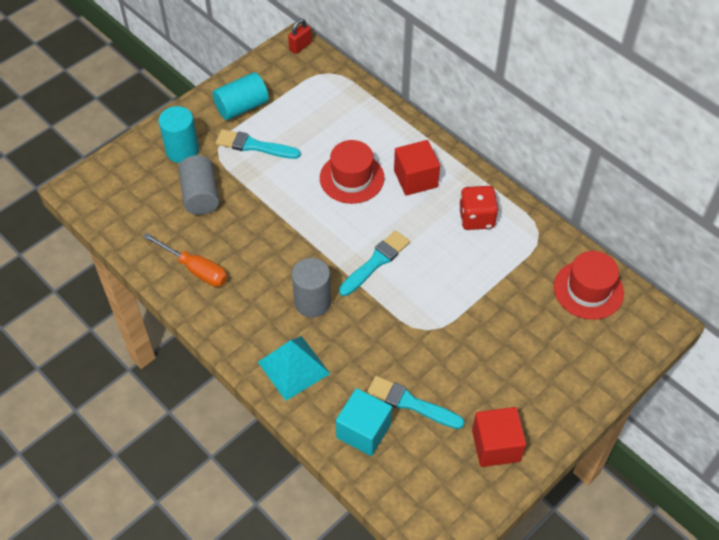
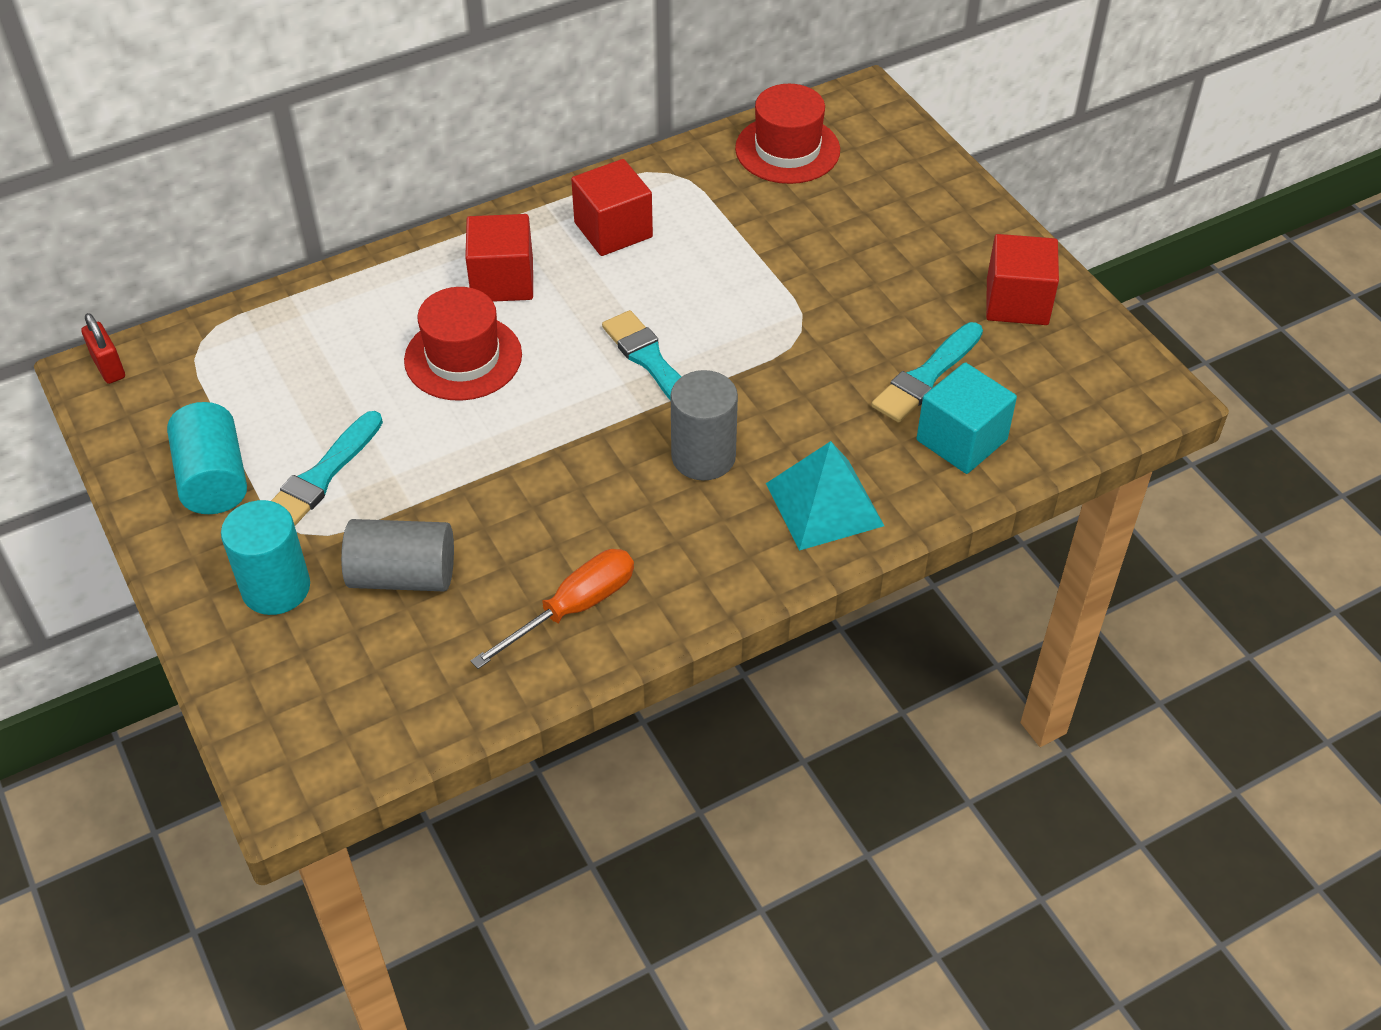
camera: 75 degrees left, 5 degrees down
(476, 218) = (613, 230): red dice -> red cube

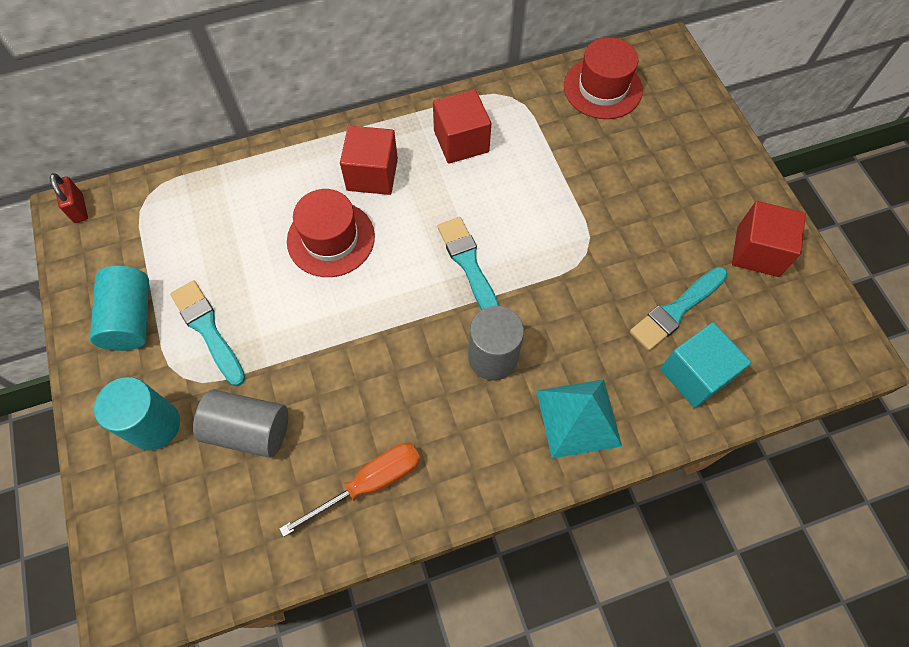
camera: 10 degrees right, 15 degrees up
(321, 477) = (208, 329): turquoise brush -> turquoise brush turned 105 degrees clockwise

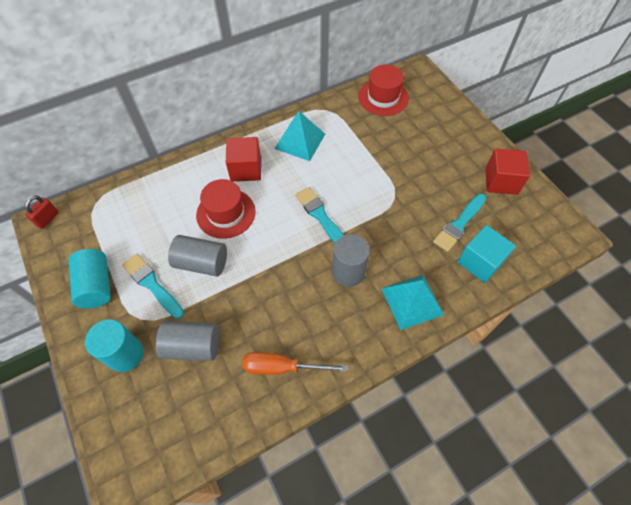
camera: 10 degrees left, 5 degrees down
(79, 208) = (48, 219): red padlock -> red padlock turned 60 degrees clockwise
(283, 309) = (201, 263): none -> grey cylinder
(369, 483) = (282, 367): orange screwdriver -> orange screwdriver turned 135 degrees counterclockwise
(461, 141) = (300, 141): red cube -> turquoise pyramid

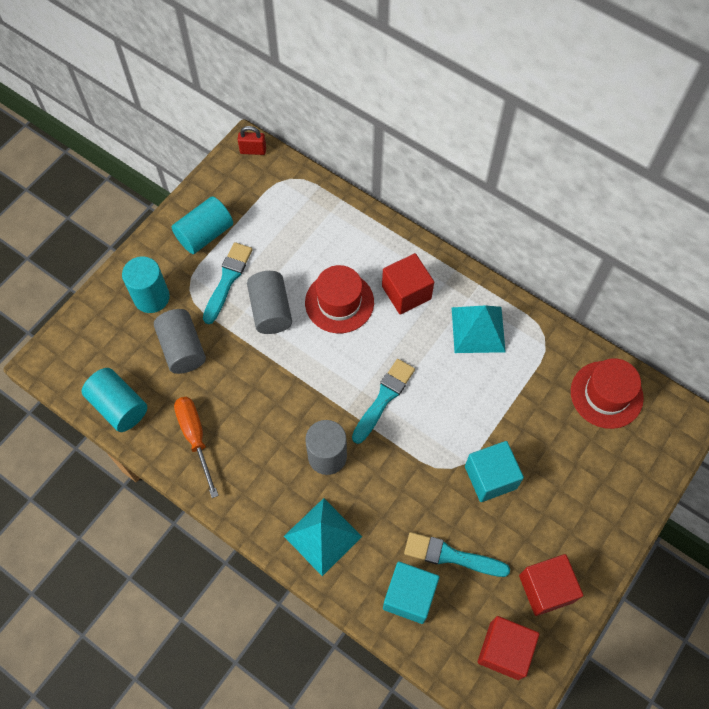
camera: 65 degrees right, 5 degrees up
(215, 426) = (119, 406): none -> turquoise cylinder
(411, 179) = (490, 477): none -> turquoise cube
(536, 221) = (504, 650): none -> red cube

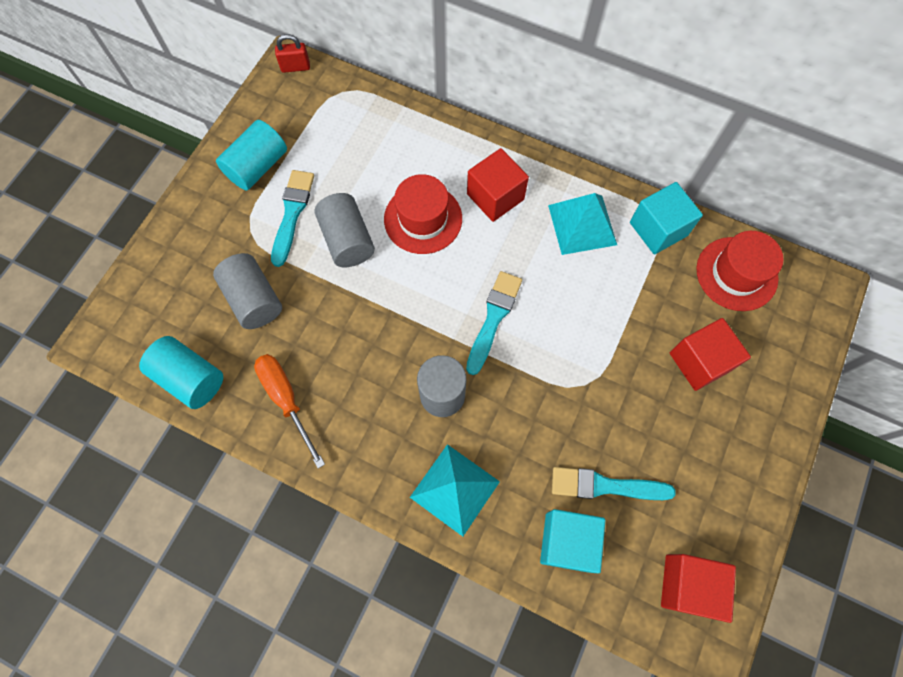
camera: 10 degrees left, 5 degrees up
(151, 297) = (208, 247): turquoise cylinder -> none
(490, 477) = (630, 388): turquoise cube -> turquoise cube (658, 229)
(546, 588) = (719, 504): red cube -> red cube (700, 361)

